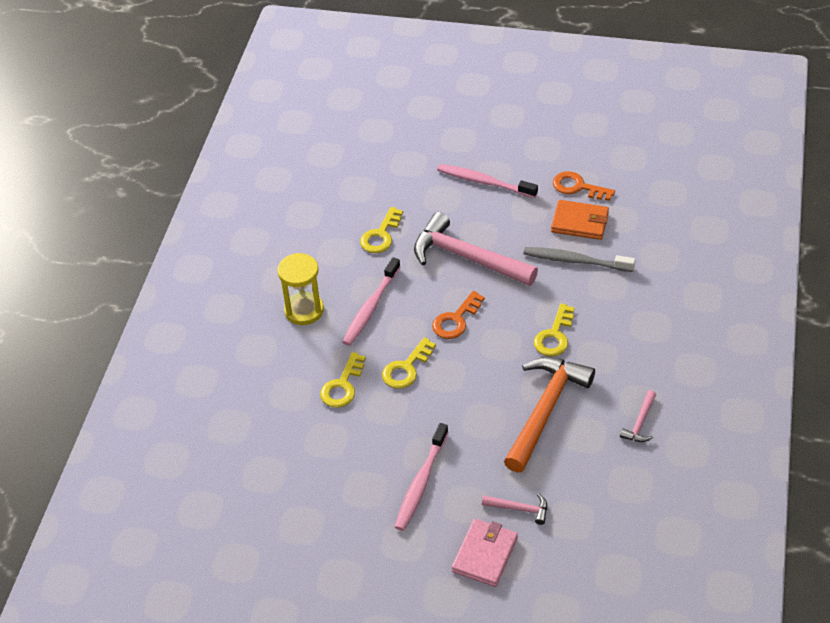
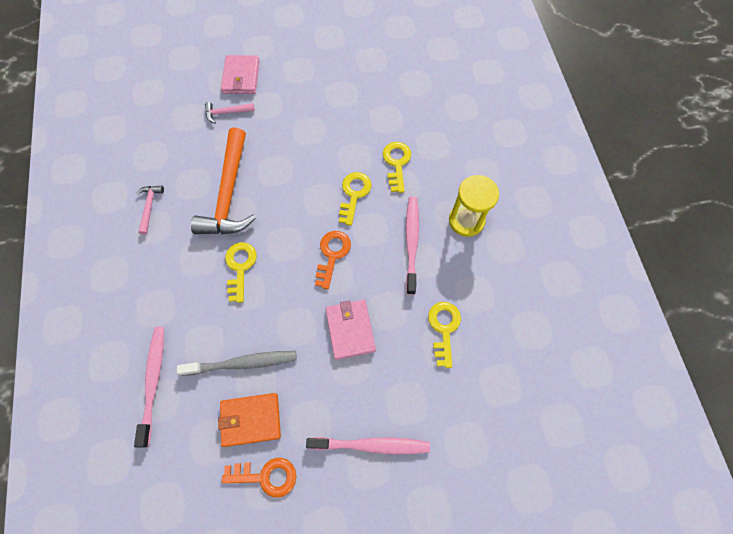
camera: 155 degrees right, 20 degrees up
(421, 483) = (303, 109): pink toothbrush -> pink toothbrush (153, 382)
(466, 257) = (350, 330): pink hammer -> pink wallet

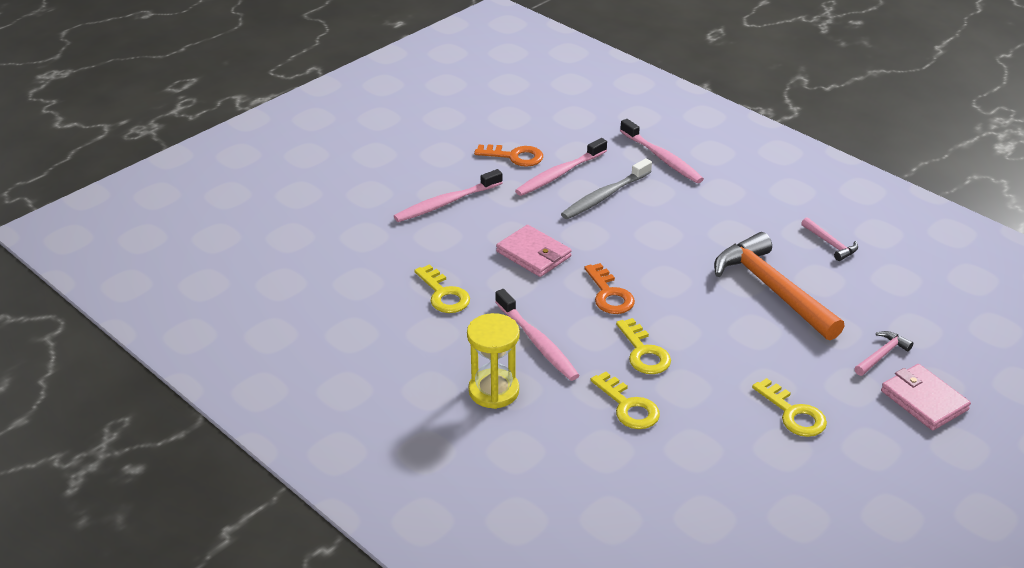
camera: 145 degrees right, 30 degrees down
(240, 267) = (685, 246): yellow key -> yellow key (793, 413)
(251, 420) = (559, 174): orange wallet -> pink toothbrush
(266, 476) = (515, 156): orange key -> orange key turned 135 degrees counterclockwise

